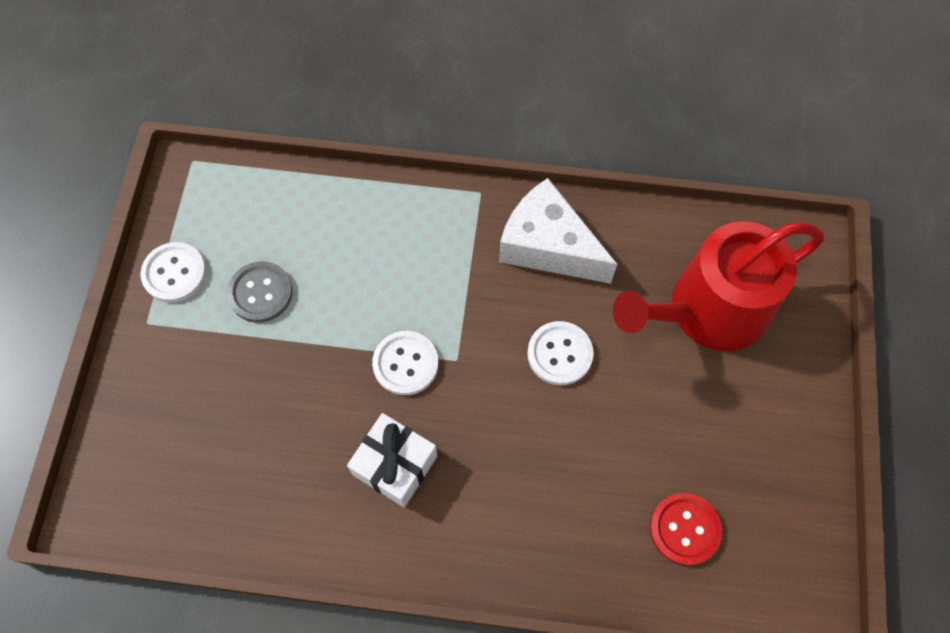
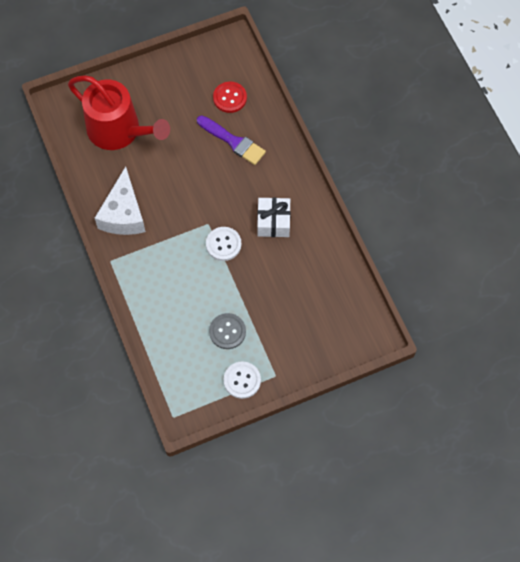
camera: 120 degrees left, 0 degrees up
(559, 354) = (178, 182): white button -> none
(589, 484) = (233, 141): none -> purple brush

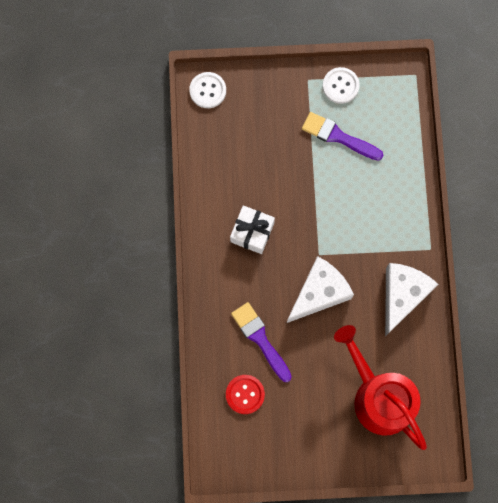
camera: 160 degrees left, 10 degrees up
(196, 193) = (319, 293): none -> white cheese
(223, 244) = (311, 226): white button -> white button (207, 90)
(227, 331) = (338, 136): grey button -> purple brush

